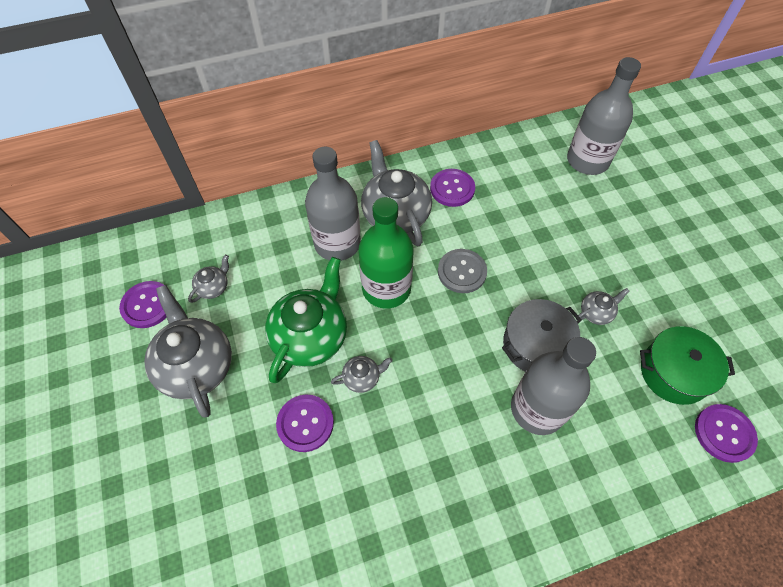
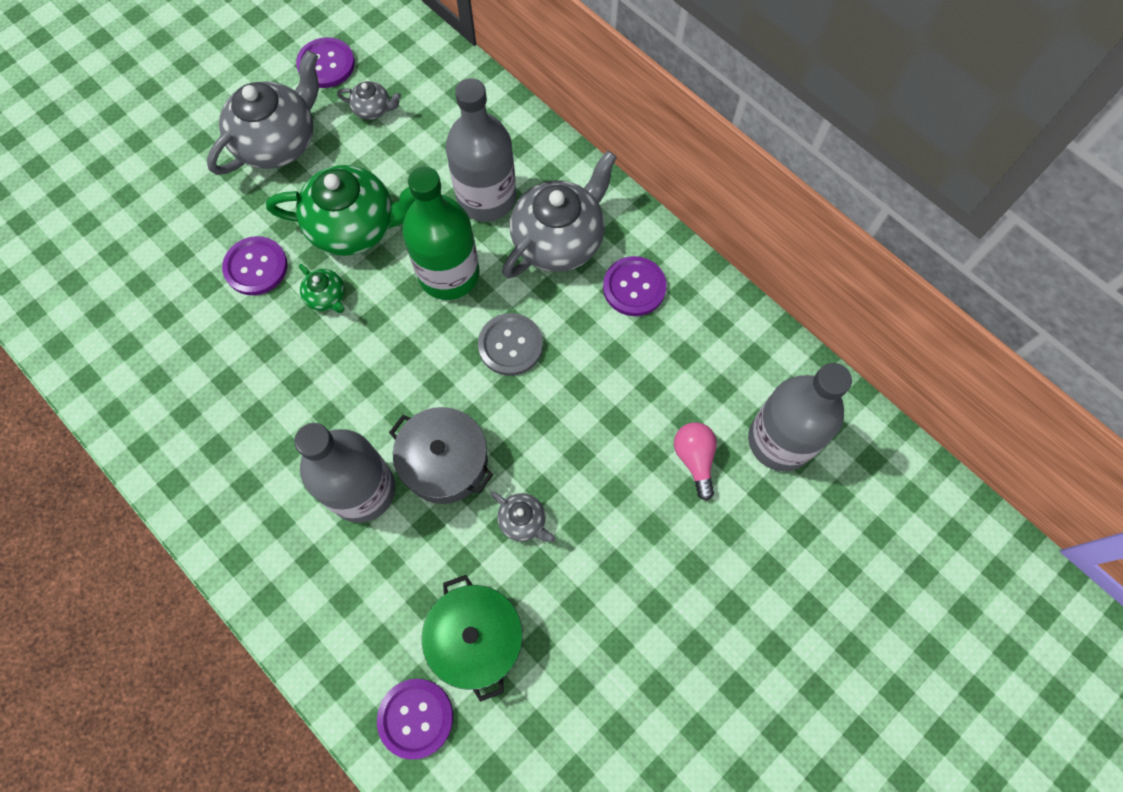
camera: 65 degrees right, 10 degrees up
(362, 378) = (327, 297): grey teapot -> green teapot
(585, 205) = (694, 459): none -> pink light bulb

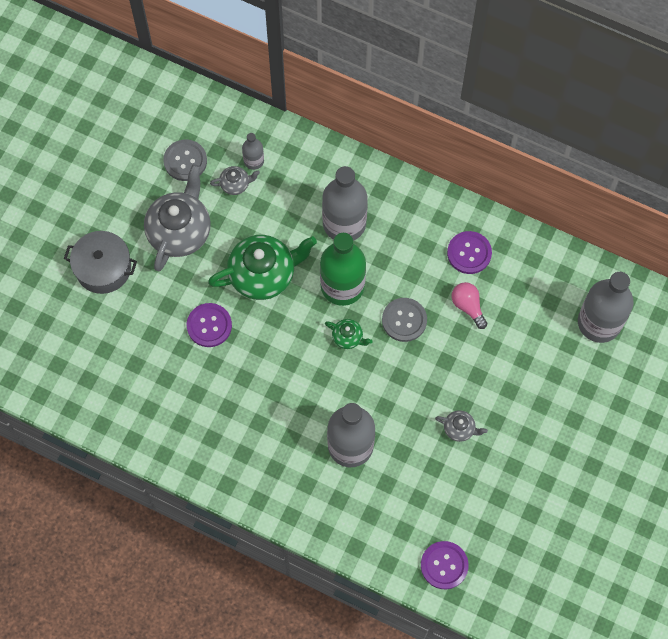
camera: 20 degrees left, 0 degrees up
(326, 64) = (185, 161): purple button -> grey button
(327, 297) = (267, 330): green teapot -> green teapot (348, 337)
(408, 89) = (253, 161): none -> grey bottle
(445, 462) = (395, 410): grey pot -> grey pot (103, 268)
(476, 638) = (460, 508): green pot -> none
(559, 240) = (406, 237): grey teapot -> none
(694, 459) = (550, 353): pink light bulb -> pink light bulb (468, 306)

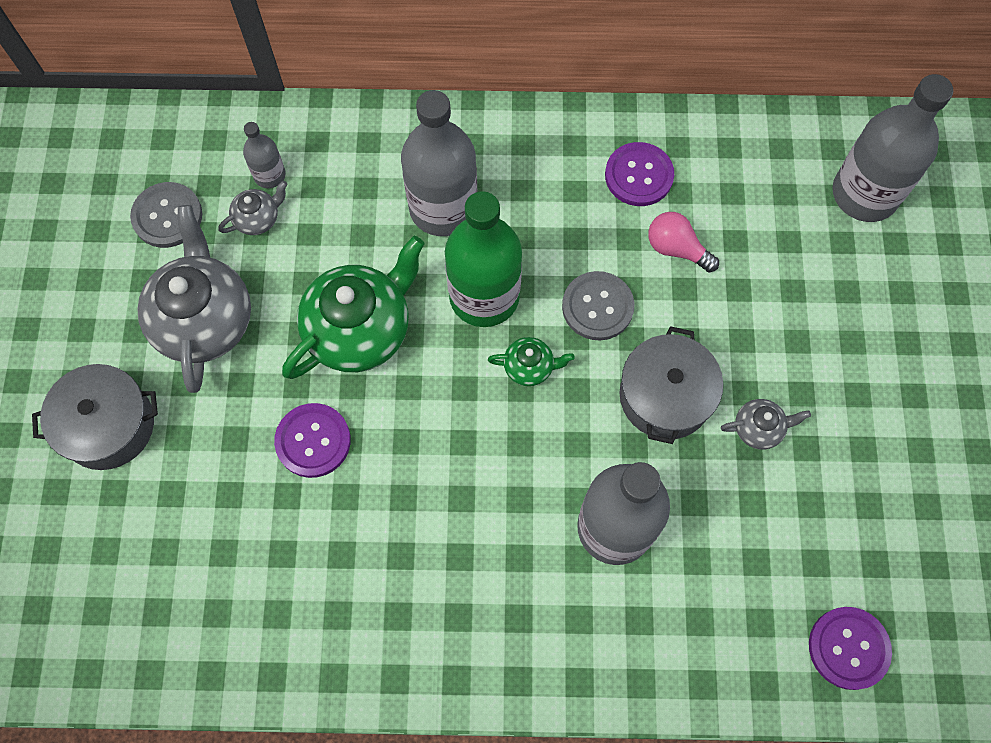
camera: 25 degrees left, 0 degrees up
(416, 387) = (665, 396): none -> grey pot

